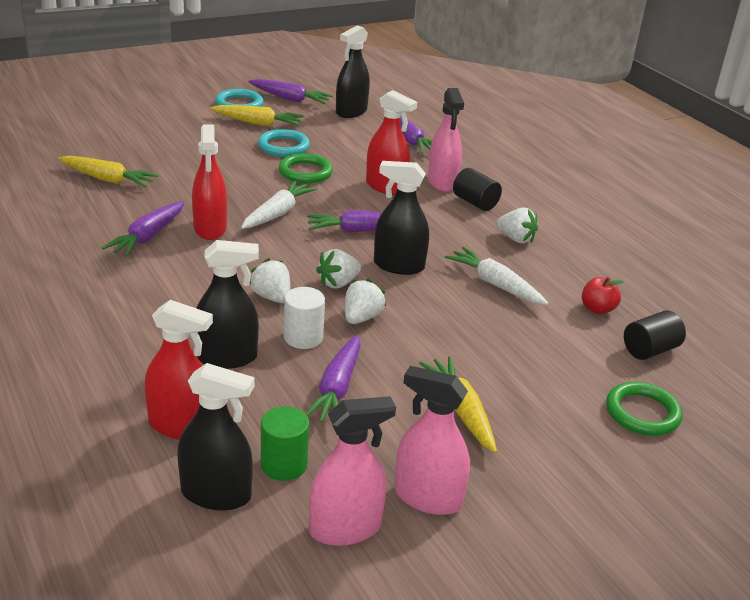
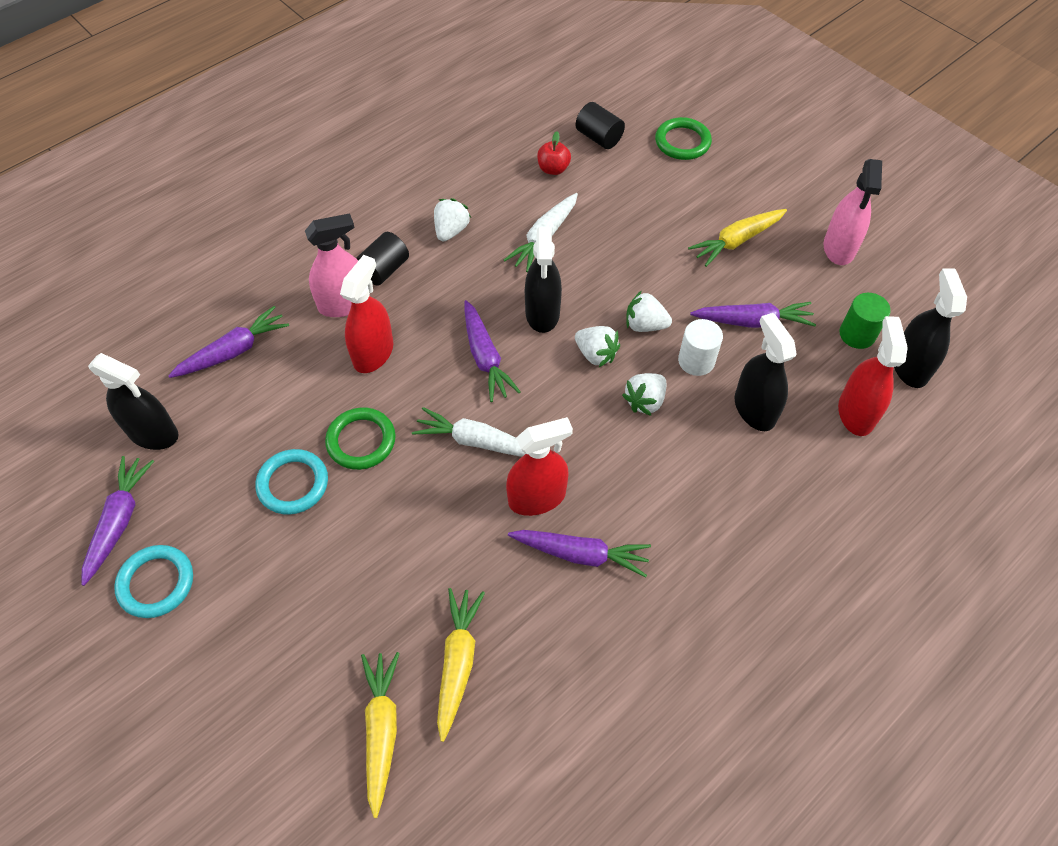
camera: 100 degrees left, 25 degrees up
(258, 123) = (221, 537): yellow carrot -> yellow carrot (381, 730)
(345, 528) = (894, 286): pink spray bottle -> none

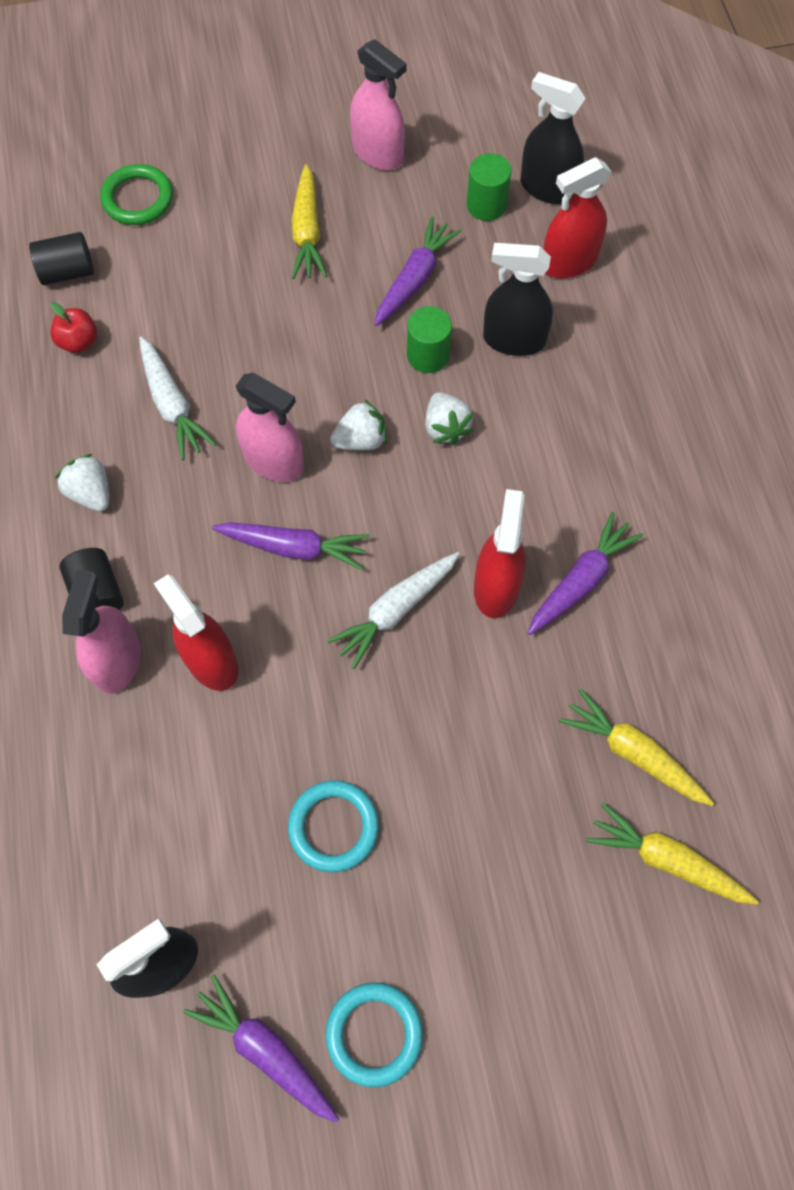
camera: 60 degrees left, 10 degrees up
(233, 351) = (101, 818): purple carrot -> none
(361, 441) = (322, 728): green ring -> none
(542, 313) = (274, 461): black spray bottle -> pink spray bottle
(645, 325) = (354, 375): white strawberry -> none
(696, 361) = (428, 355): white cylinder -> green cylinder
(856, 413) = (569, 262): red spray bottle -> red spray bottle turned 60 degrees counterclockwise

